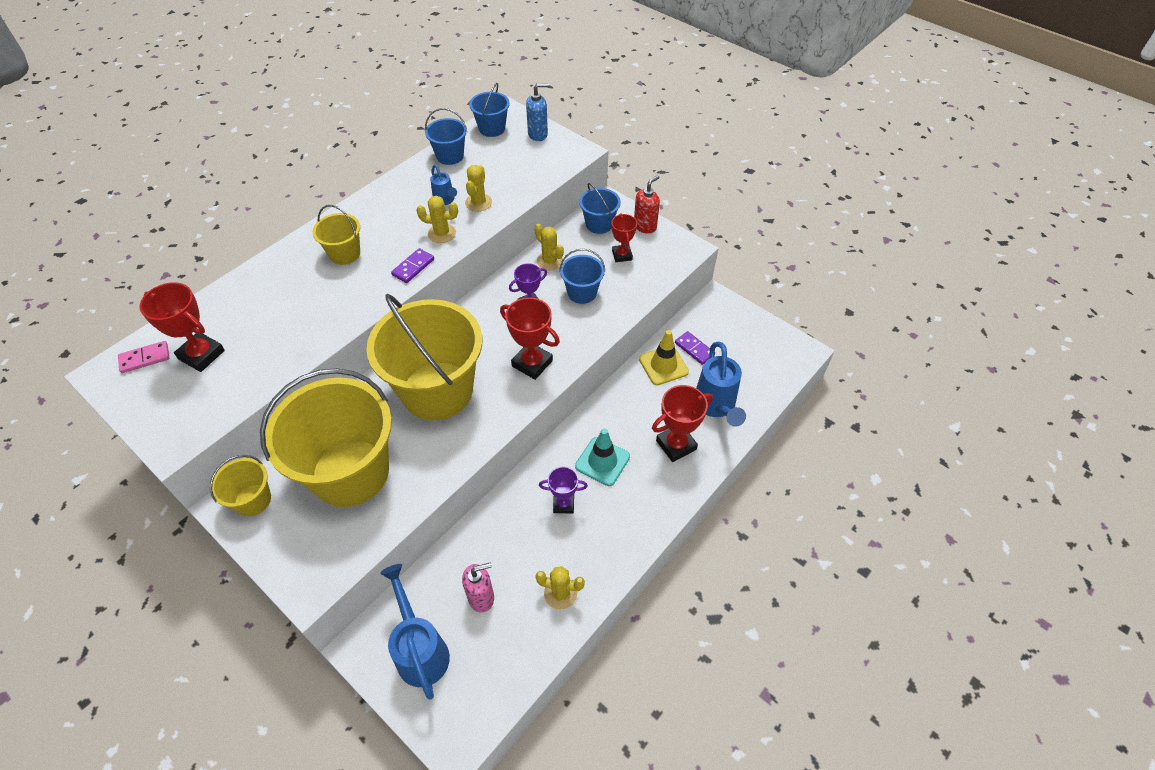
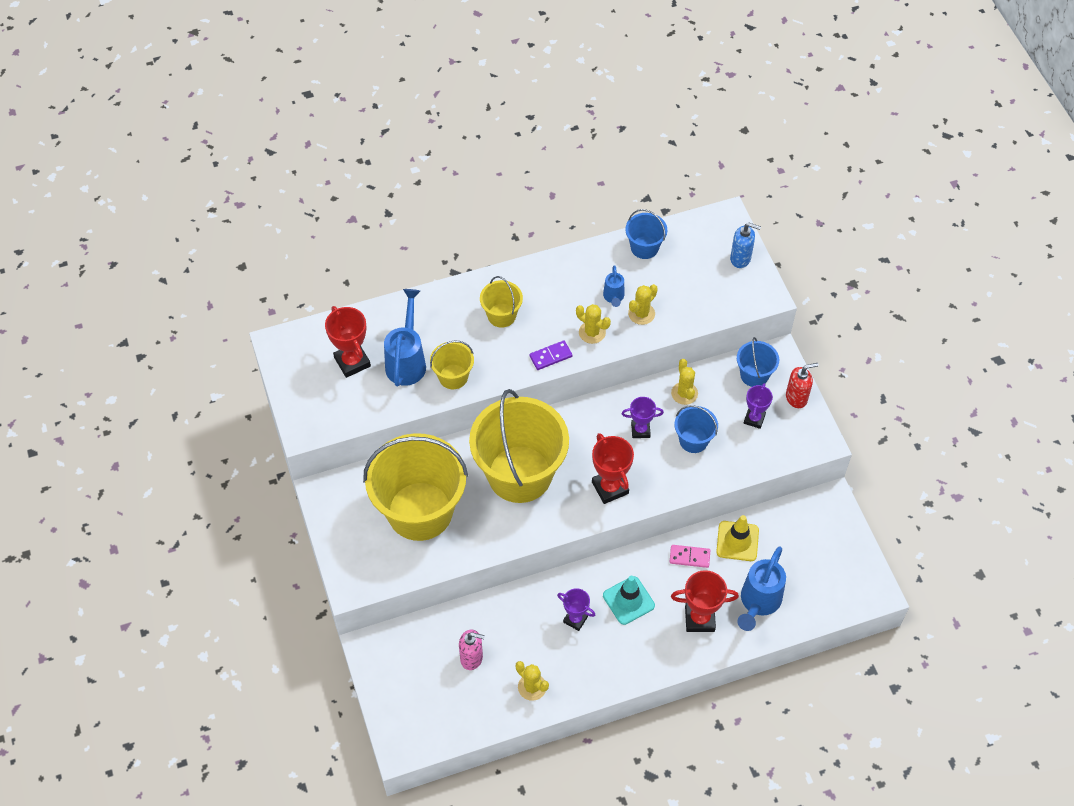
camera: 30 degrees right, 5 degrees up
(145, 358) = (310, 345): pink domino -> pink domino (689, 557)
(253, 500) = (341, 497): yellow bucket -> yellow bucket (453, 377)
(420, 649) = (409, 671): blue watering can -> blue watering can (407, 360)
(492, 128) = (701, 231): blue bucket -> none
(622, 255) = (754, 419): red trophy -> purple trophy
(694, 349) = (776, 539): purple domino -> none

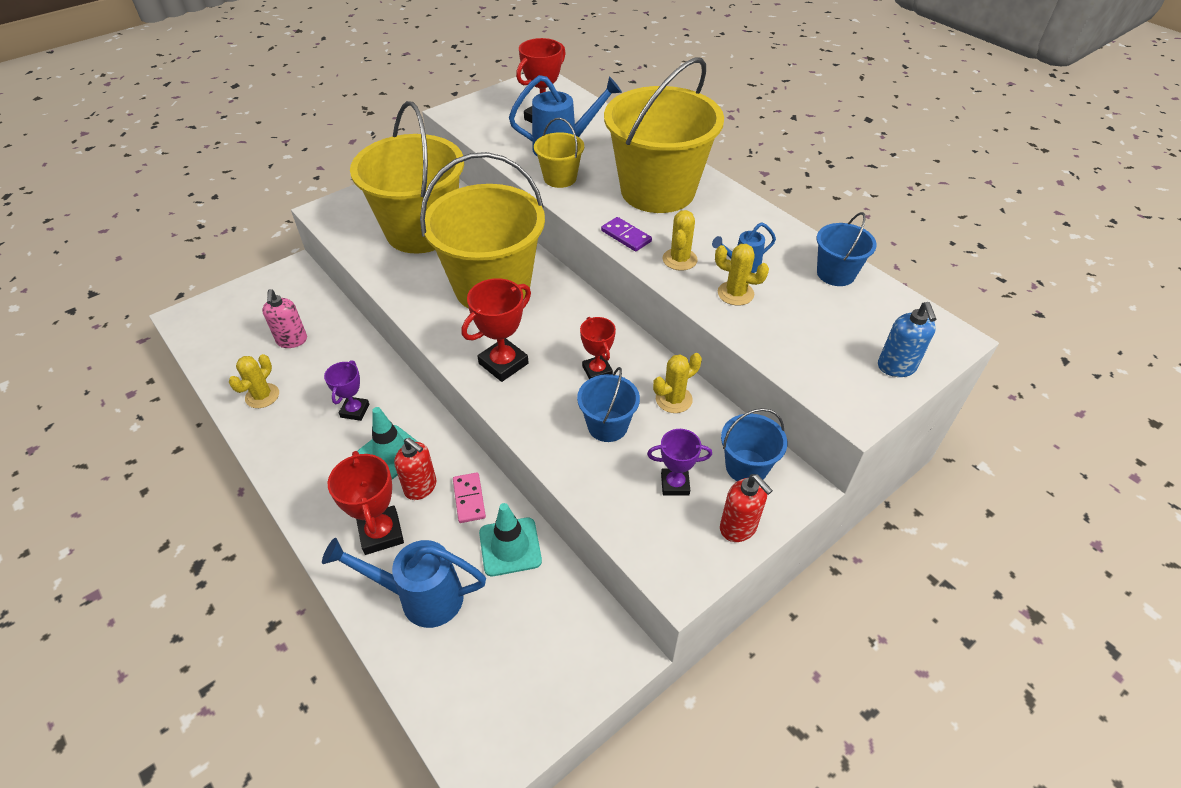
camera: 70 degrees right, 10 degrees down
(501, 315) = (657, 191): yellow bucket -> yellow bucket, size x2.21
(640, 430) = (597, 371): purple trophy -> red trophy
(668, 586) = (421, 487): none -> red soap dispenser
(737, 541) = (510, 547): yellow traffic cone -> turquoise traffic cone

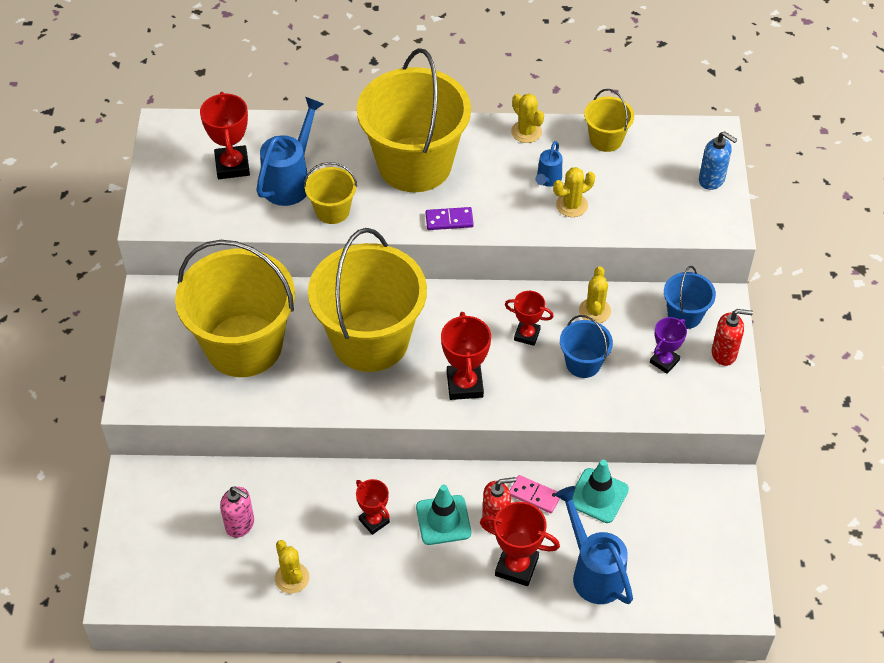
camera: 50 degrees left, 5 degrees up
(355, 411) = (374, 521): purple trophy -> red trophy
(420, 597) = (593, 571): blue watering can -> blue watering can turned 105 degrees clockwise
(679, 259) = (507, 209): yellow cactus -> yellow cactus (526, 132)
(835, 273) = (606, 139): blue bucket -> yellow bucket

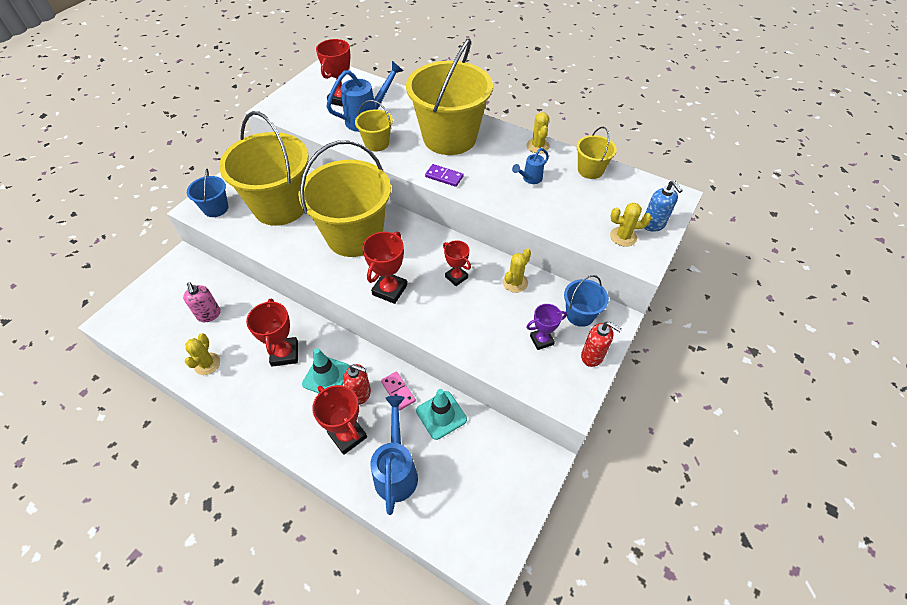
camera: 30 degrees right, 0 degrees up
(374, 521) = (285, 354): red trophy -> red trophy, size x1.54
(571, 205) = (535, 200): yellow cactus -> yellow cactus (623, 237)
(583, 363) = (481, 313): blue bucket -> blue bucket (216, 208)

